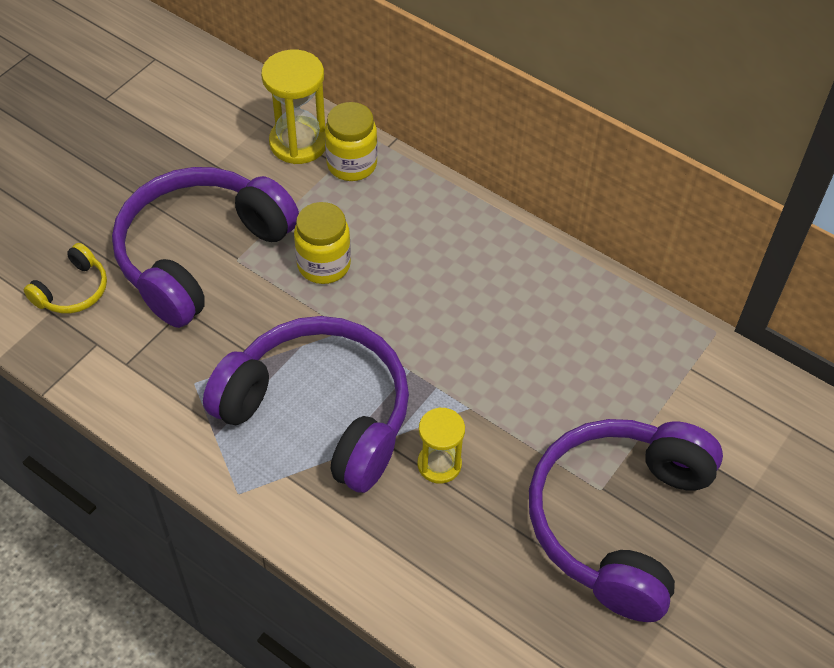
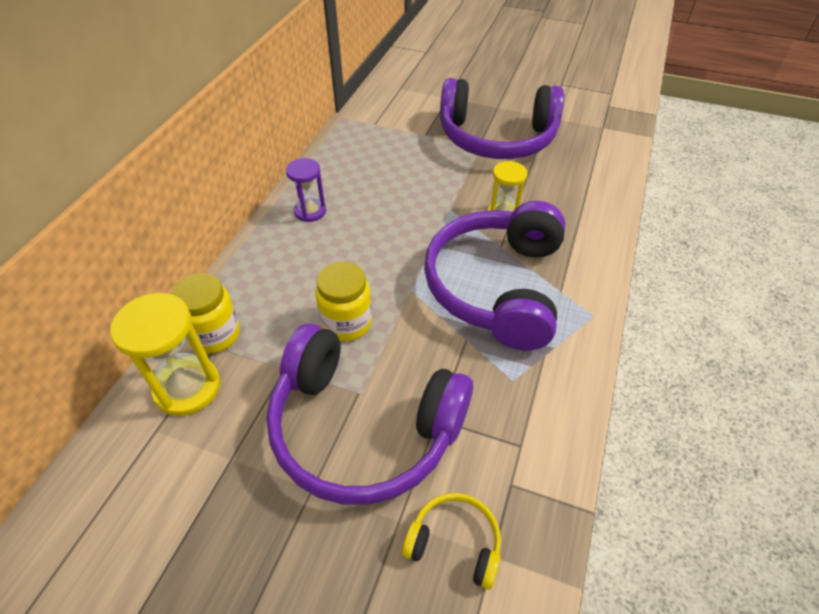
camera: 105 degrees left, 5 degrees down
(510, 262) = (310, 211): none -> purple hourglass

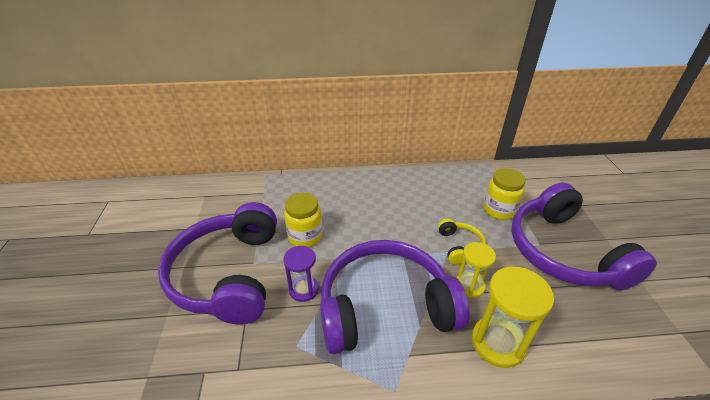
camera: 65 degrees right, 10 degrees down
(187, 387) = (233, 195): yellow hourglass -> yellow hourglass (497, 343)
(215, 334) = (271, 189): yellow jar -> yellow jar (499, 210)
(310, 211) = (388, 185): purple hourglass -> purple hourglass (303, 289)
(455, 542) = (154, 351): yellow headphones -> yellow headphones (459, 246)

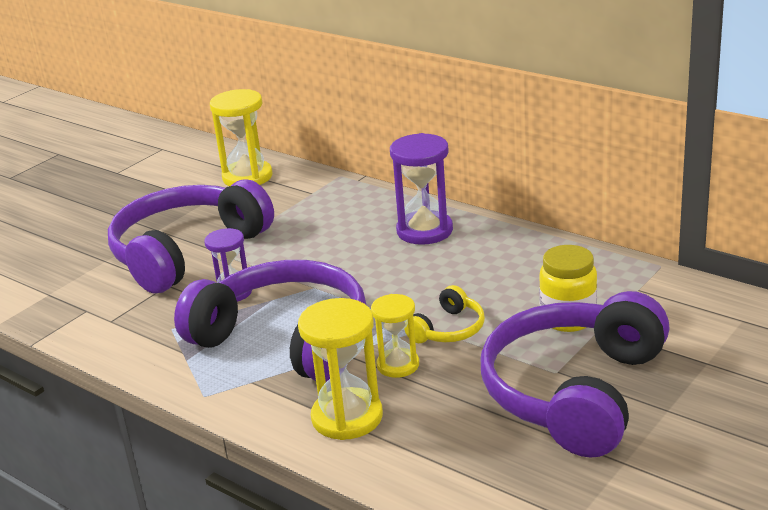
camera: 45 degrees right, 10 degrees down
(204, 198) = (247, 177): none -> yellow hourglass
(305, 236) = (296, 250): yellow jar -> none
(362, 190) = (424, 231): none -> purple hourglass

